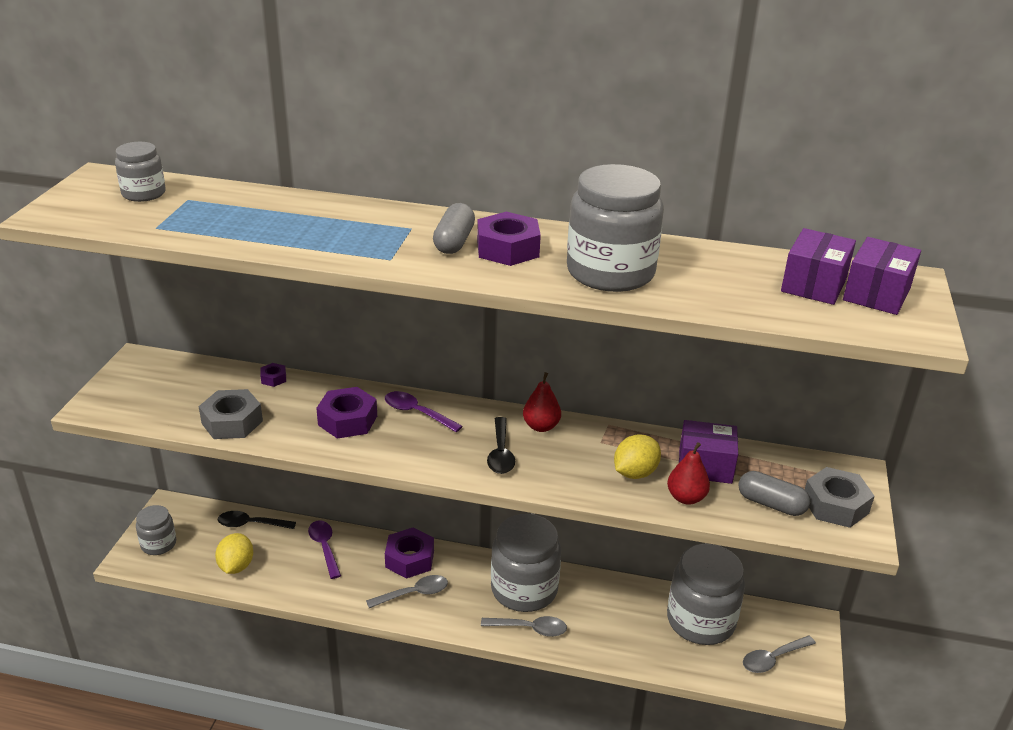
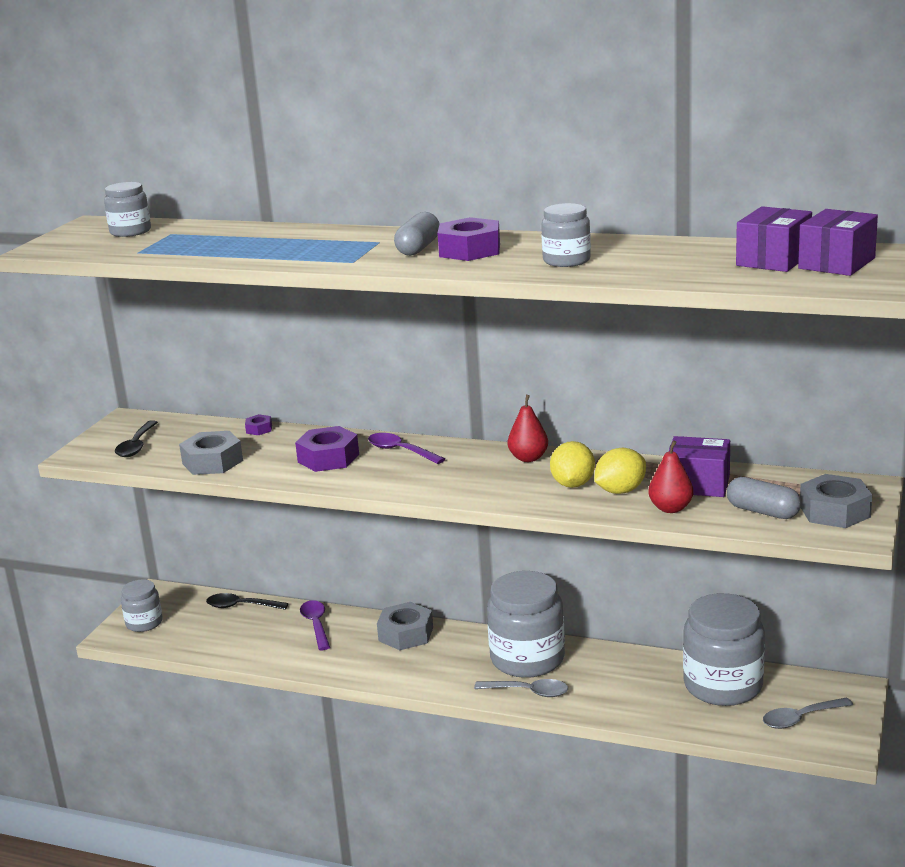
camera: 10 degrees right, 10 degrees down
(236, 566) = (222, 641): yellow lemon -> yellow lemon (573, 484)
(409, 559) = (406, 634): purple nut -> grey nut
(413, 594) = (406, 663): grey spoon -> none
(500, 453) = (481, 479): black spoon -> black spoon (136, 445)
(610, 272) = (566, 261): grey jar -> grey jar, size x0.54

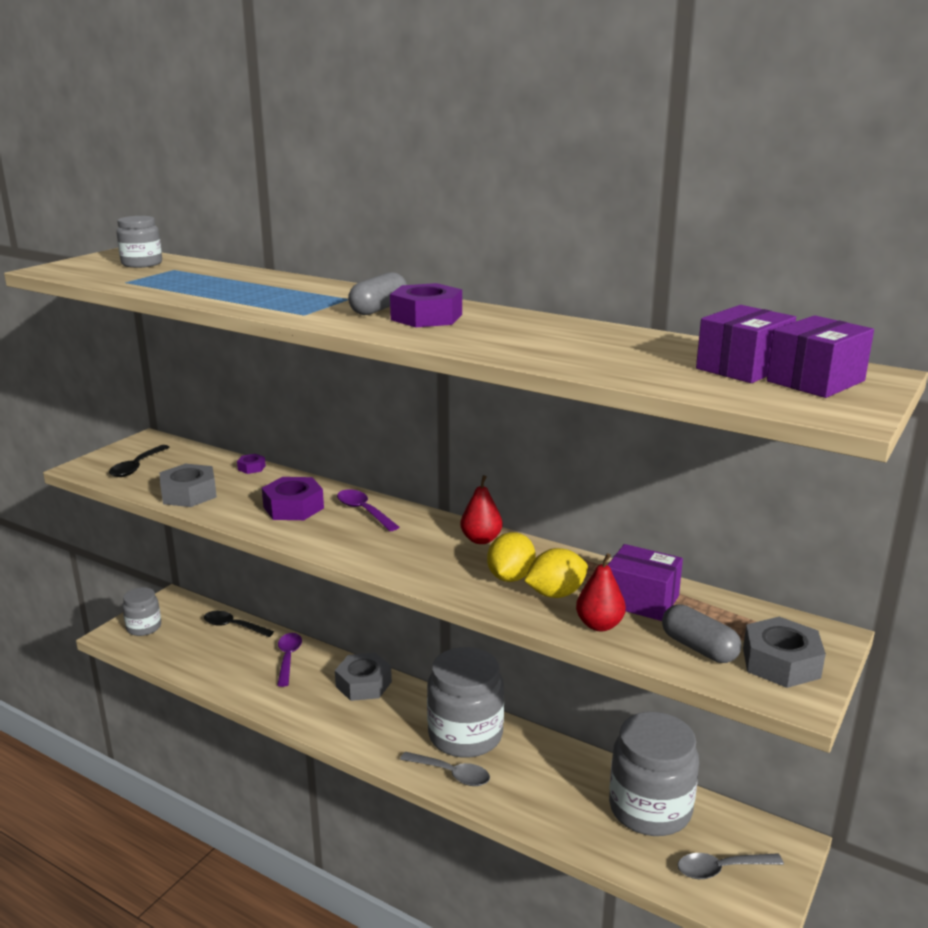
camera: 10 degrees right, 0 degrees up
(566, 261) = (515, 340): grey jar -> none

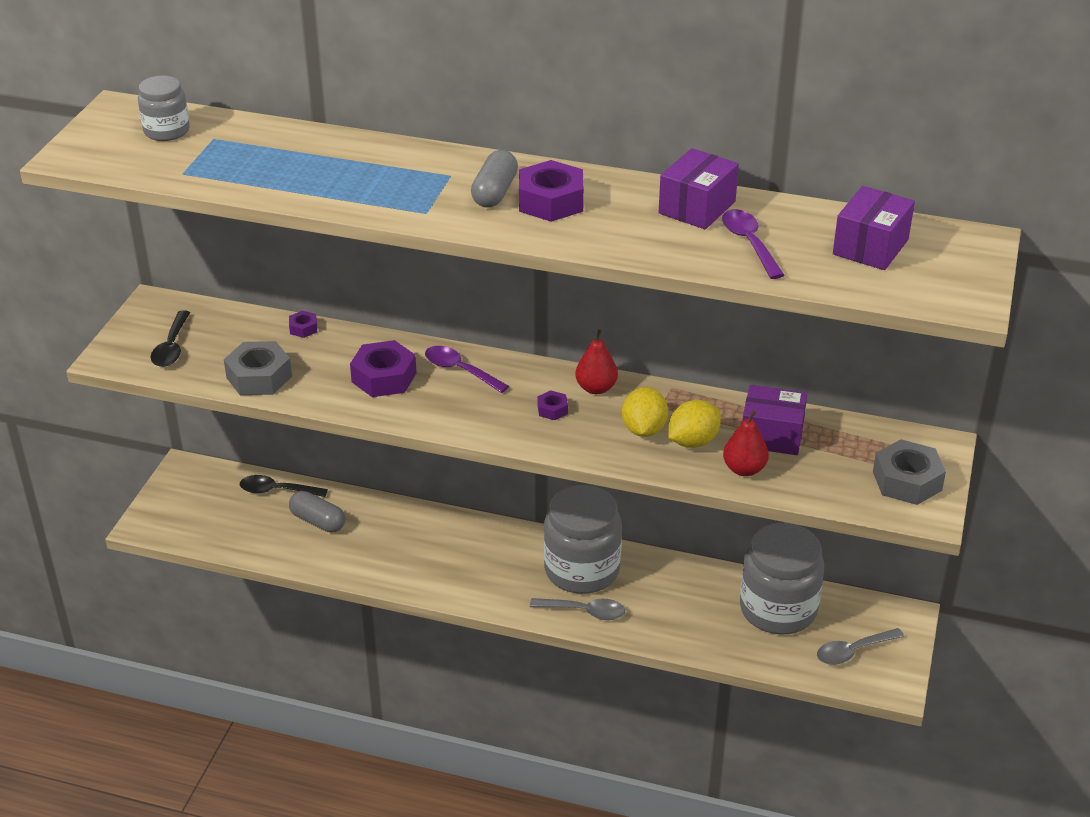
camera: 15 degrees left, 15 degrees up
(144, 627) = (175, 510): grey jar -> none
(288, 658) = (359, 518): purple spoon -> purple spoon (749, 243)
(363, 684) = (455, 533): grey nut -> none
(430, 550) = (552, 409): none -> purple nut
(699, 648) = (836, 478): grey capsule -> grey capsule (318, 521)
(815, 381) = (934, 258): purple box -> purple box (697, 207)

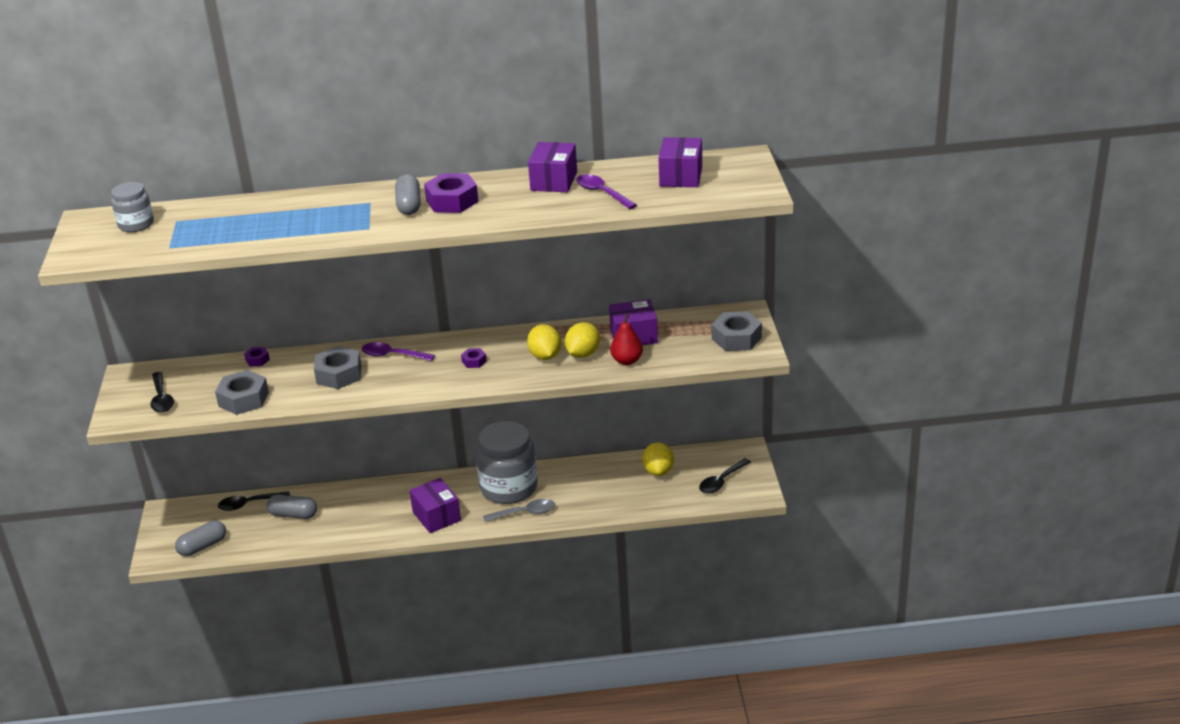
camera: 20 degrees left, 5 degrees down
(200, 528) = (203, 546): none -> grey capsule
(384, 377) = (339, 374): purple nut -> grey nut
(478, 579) = (436, 516): none -> purple box
(596, 388) = (497, 340): red pear -> none
(778, 609) = (658, 471): grey jar -> yellow lemon
(853, 651) = (721, 481): grey spoon -> black spoon

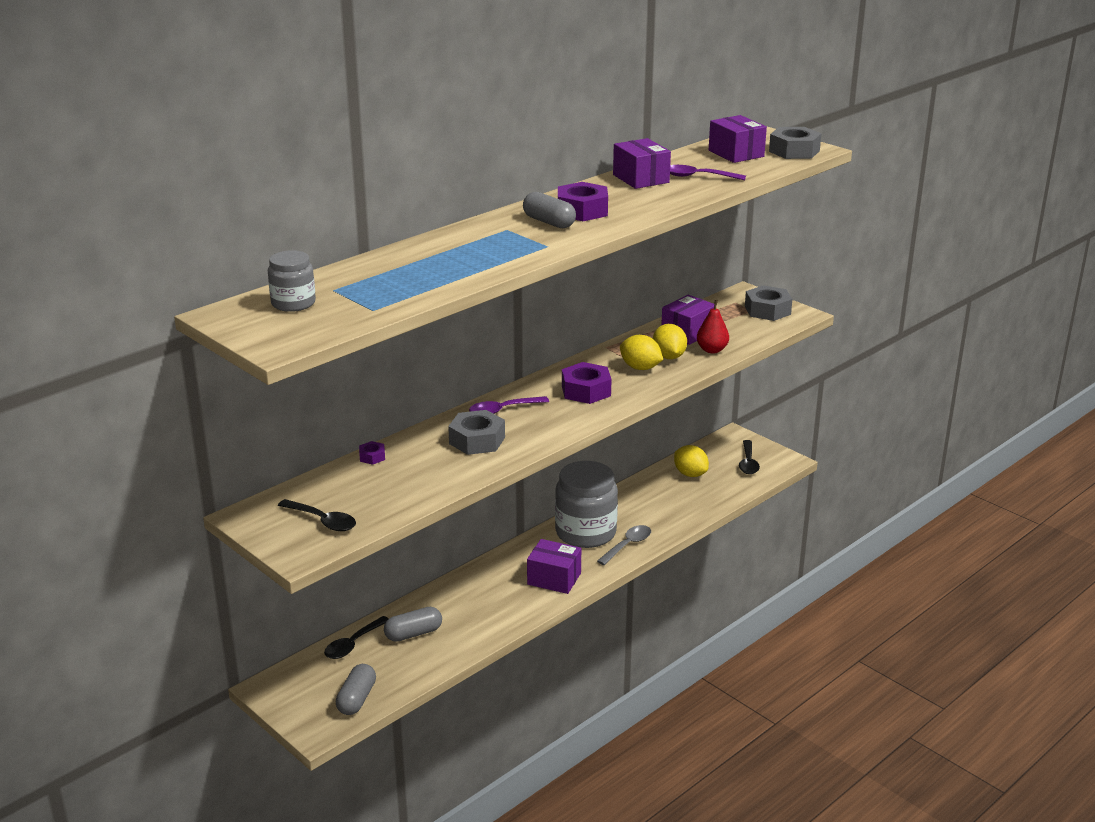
camera: 40 degrees left, 5 degrees down
(243, 399) = (414, 491): grey nut -> grey nut (794, 151)
(474, 361) = (586, 391): purple nut -> purple nut, size x2.02

